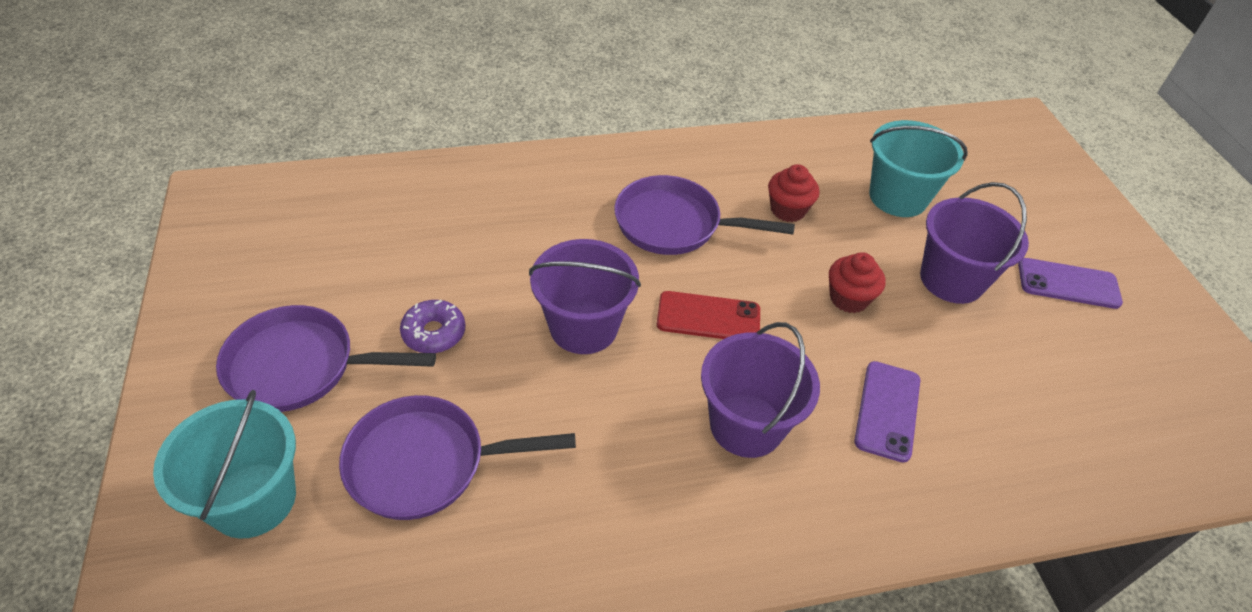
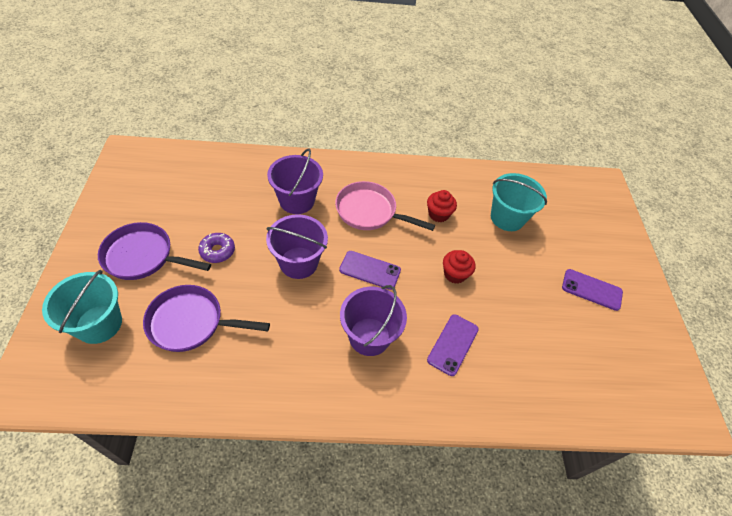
camera: 10 degrees right, 5 degrees up
(674, 224) = (369, 211): purple pan -> pink pan
(708, 317) = (370, 270): red phone -> purple phone
(951, 279) = (520, 274): purple bucket -> purple bucket (297, 201)

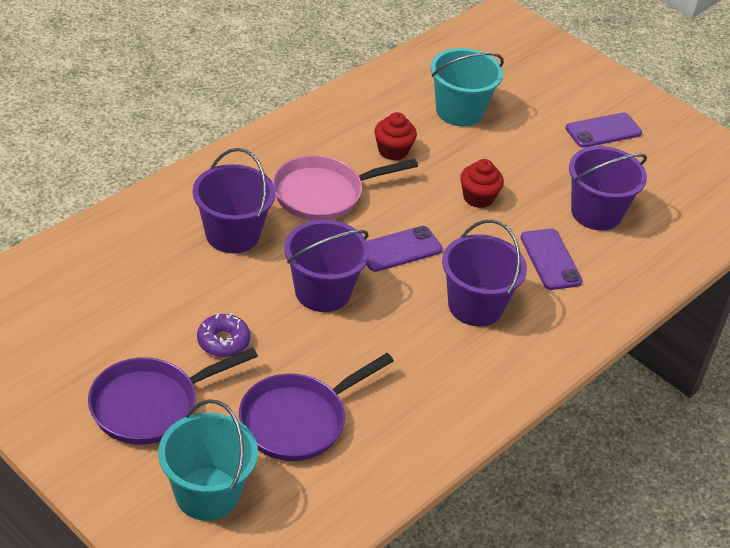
camera: 45 degrees left, 10 degrees down
(521, 338) = (596, 213): none -> purple bucket

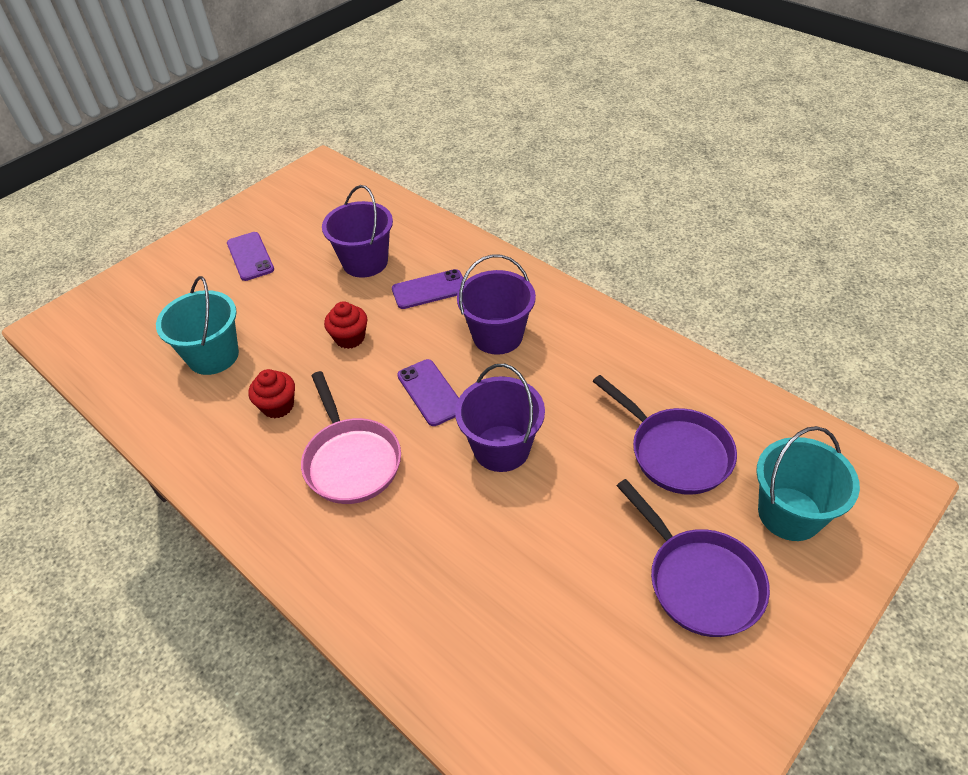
camera: 85 degrees left, 5 degrees up
(223, 341) = (591, 526): purple donut -> none
(232, 234) = (426, 539): purple bucket -> none

